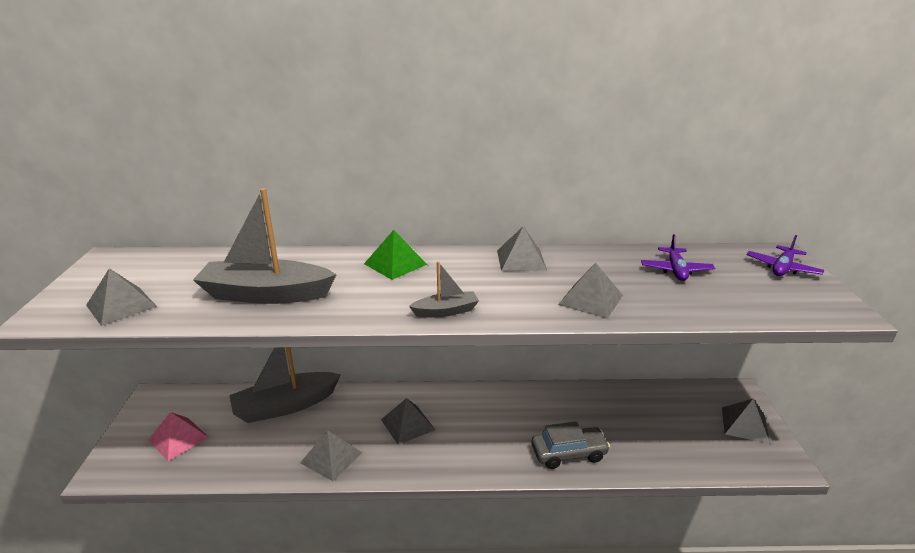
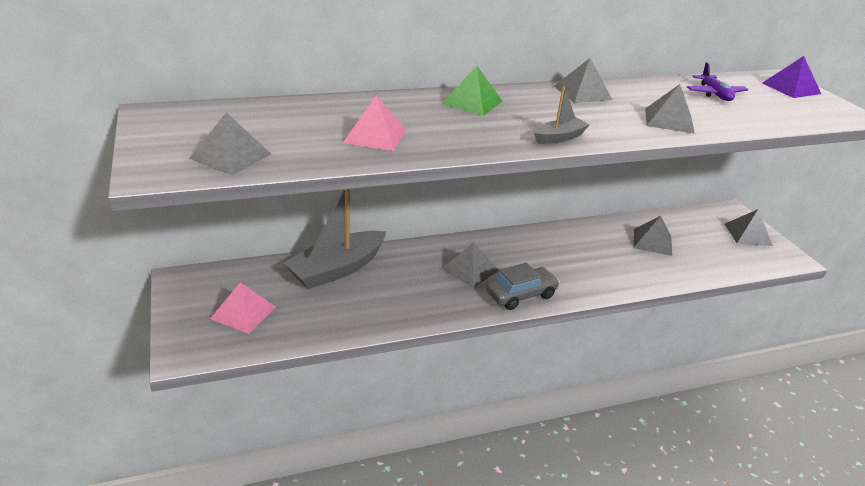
camera: 20 degrees left, 5 degrees up
(266, 294) = (375, 136): grey boat -> pink pyramid
(331, 457) = (417, 306): grey pyramid -> grey pyramid (652, 241)
(568, 453) = (625, 274): grey car -> grey car (521, 295)
(782, 268) = (791, 88): purple plane -> purple pyramid

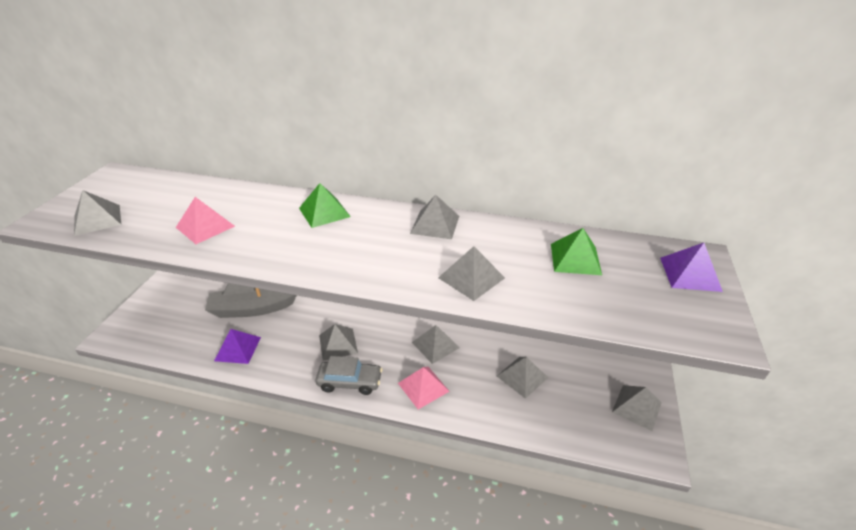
camera: 35 degrees right, 5 degrees up
(243, 312) = (167, 320): pink pyramid -> pink pyramid (423, 387)
(370, 308) = (237, 349): none -> purple pyramid
(558, 242) = (435, 345): none -> grey pyramid
(559, 137) = (336, 268): grey boat -> none
(715, 94) = (575, 259): purple plane -> green pyramid

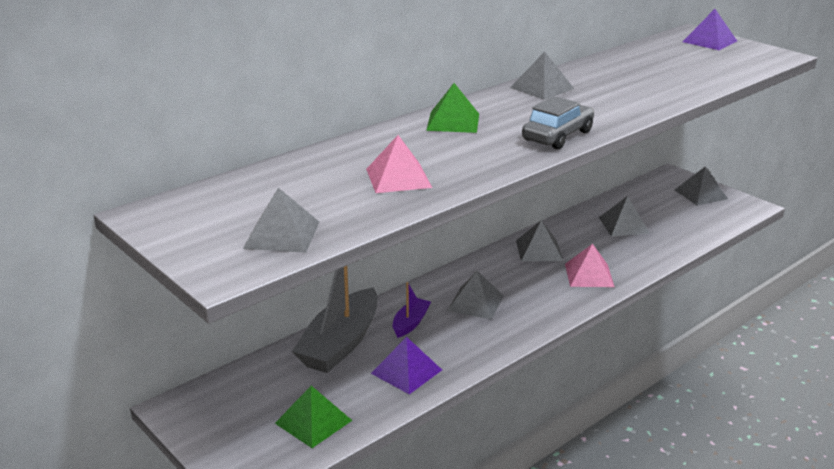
camera: 55 degrees left, 10 degrees down
(293, 326) = (410, 323): none -> purple boat
(350, 382) = (541, 312): grey car -> grey car (557, 136)
(471, 277) = (639, 96): grey pyramid -> none
(575, 259) = (654, 62): green pyramid -> green pyramid (313, 421)

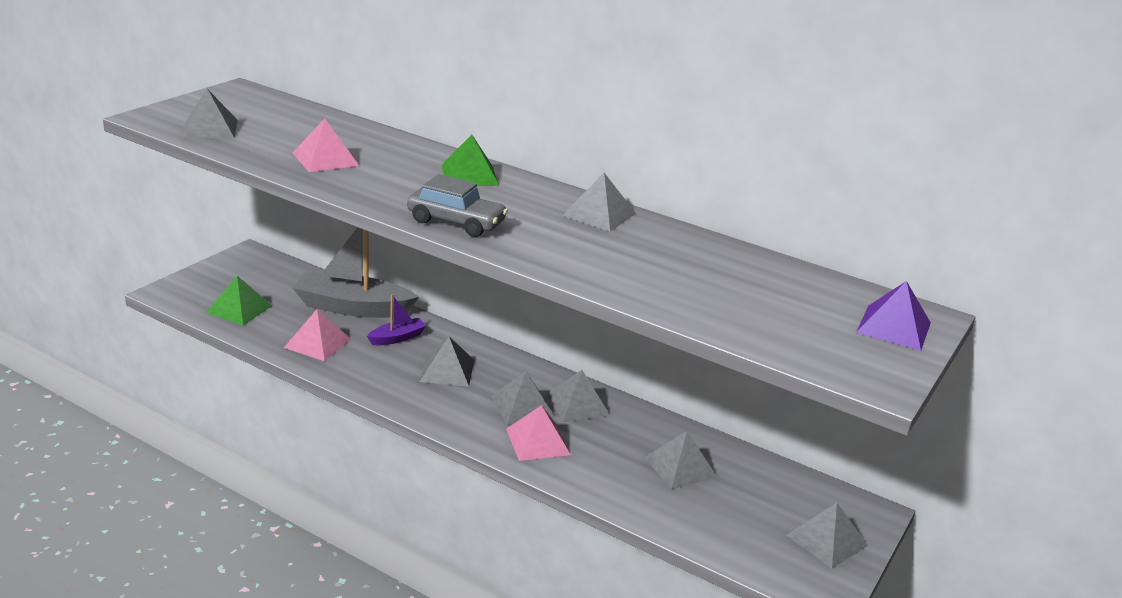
camera: 70 degrees right, 0 degrees up
(406, 371) = (317, 343): purple pyramid -> pink pyramid
(410, 323) = (397, 338): purple boat -> purple boat turned 45 degrees counterclockwise
(539, 274) = (522, 406): none -> grey pyramid

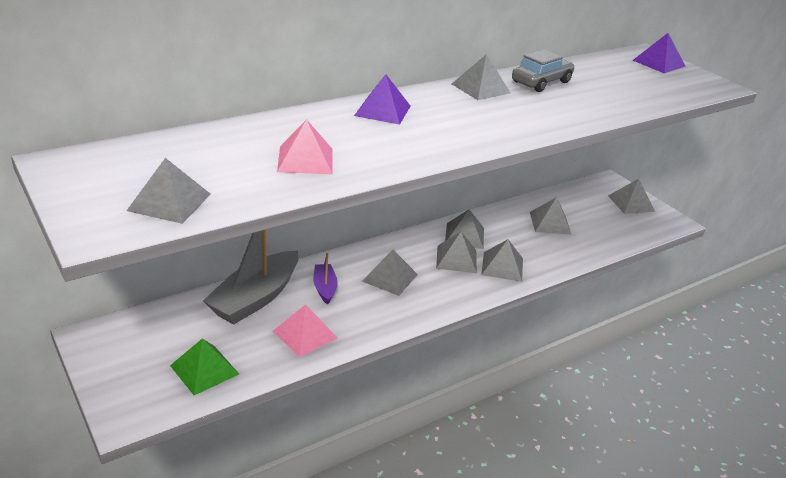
camera: 65 degrees left, 5 degrees up
(456, 222) = (474, 138): grey car -> grey car (541, 82)
(469, 175) = (382, 110): green pyramid -> purple pyramid
(537, 441) = (502, 266): pink pyramid -> grey pyramid

